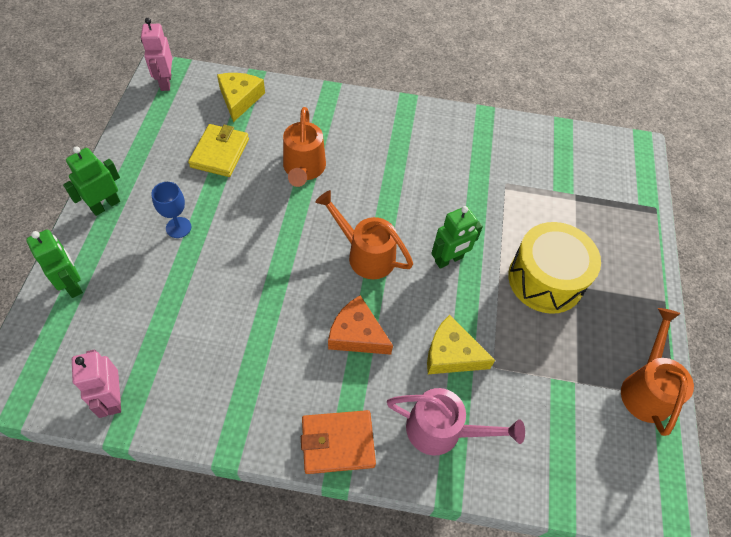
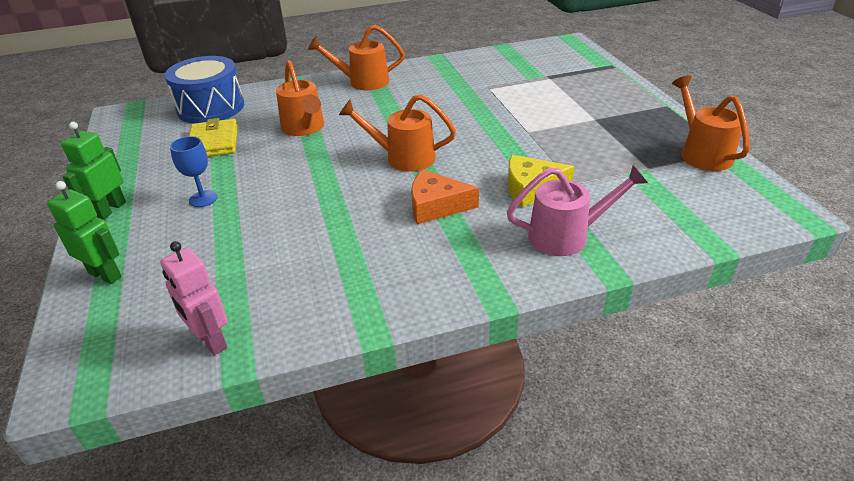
camera: 20 degrees left, 20 degrees down
(165, 82) = (127, 118): pink robot -> none
(239, 99) = (211, 107): yellow cheese -> blue drum
(337, 443) = (479, 280): orange wallet -> none
(391, 121) = (362, 82): none -> orange watering can
(449, 260) = (479, 138): green robot -> none
(545, 279) = (567, 123): yellow drum -> none

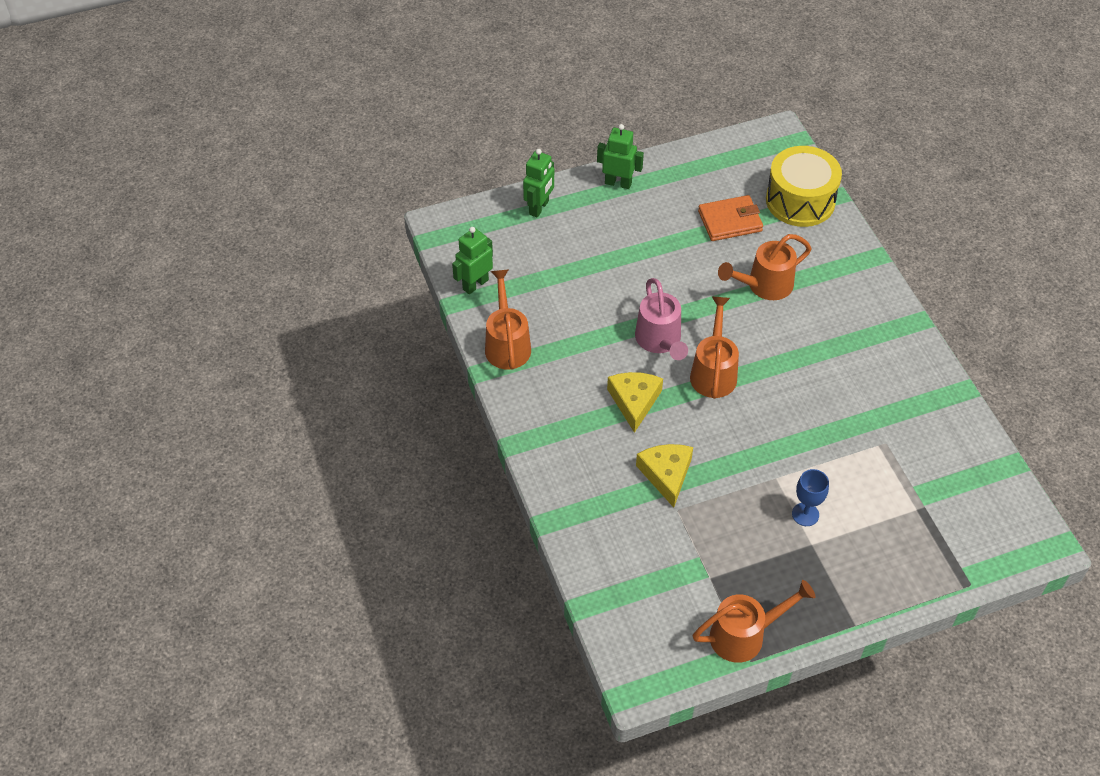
camera: 85 degrees right, 15 degrees up
(203, 199) = (636, 238): blue goblet -> blue goblet (805, 514)
(211, 107) = (800, 201): blue drum -> yellow drum
(211, 341) = (475, 284): pink robot -> green robot
(214, 142) = (730, 221): yellow wallet -> orange wallet
(362, 82) = (879, 321): orange watering can -> orange watering can (507, 344)
(436, 206) = (634, 401): orange cheese -> yellow cheese
(567, 236) = (595, 496): pink watering can -> pink watering can (660, 341)

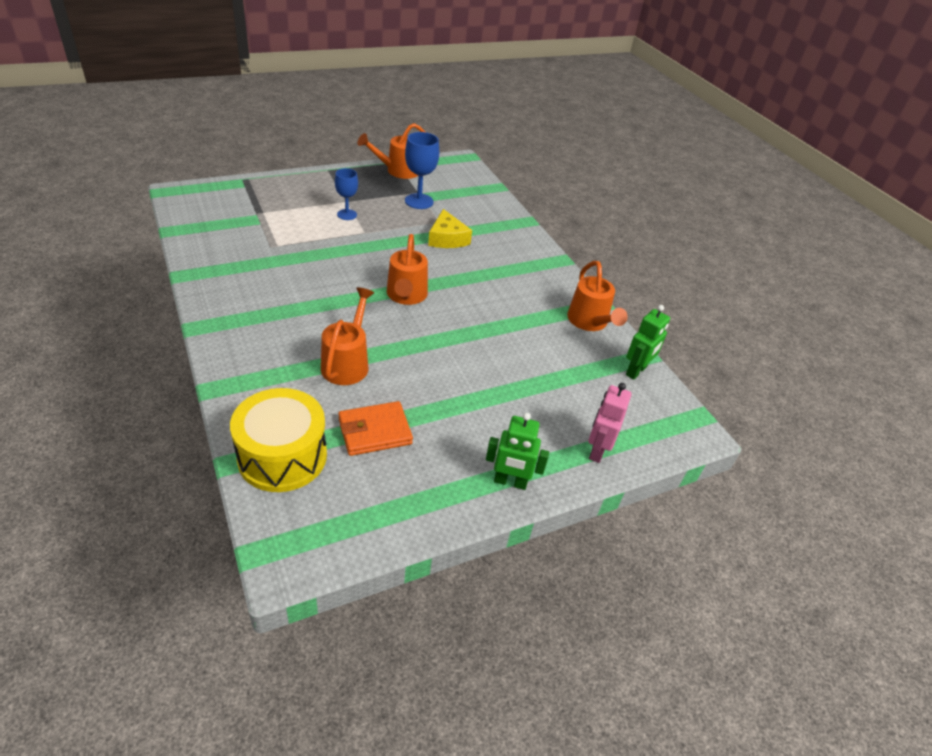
camera: 170 degrees right, 10 degrees down
(539, 208) = (597, 450): green robot -> pink robot
(634, 401) = (474, 279): yellow cheese -> none
(660, 341) = (454, 319): pink watering can -> none
(707, 555) = (419, 201): none -> blue goblet
(764, 285) = (347, 362): orange watering can -> orange watering can turned 45 degrees counterclockwise

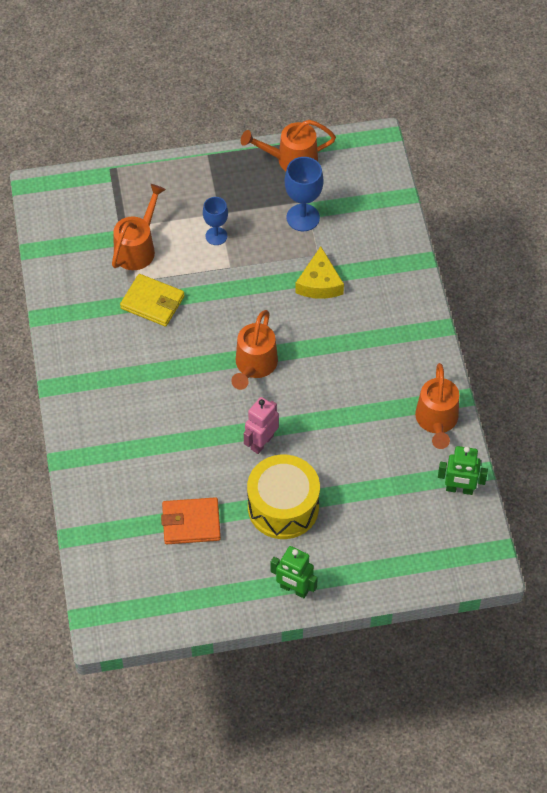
camera: 20 degrees right, 15 degrees up
(282, 456) = (111, 536): yellow drum -> yellow drum (283, 507)
(296, 259) = (152, 302): none -> yellow wallet
(347, 362) = (181, 445): orange watering can -> orange watering can (138, 248)
(597, 450) = (382, 570): pink robot -> pink robot (261, 442)
(636, 371) = (459, 489): green robot -> green robot turned 45 degrees clockwise

